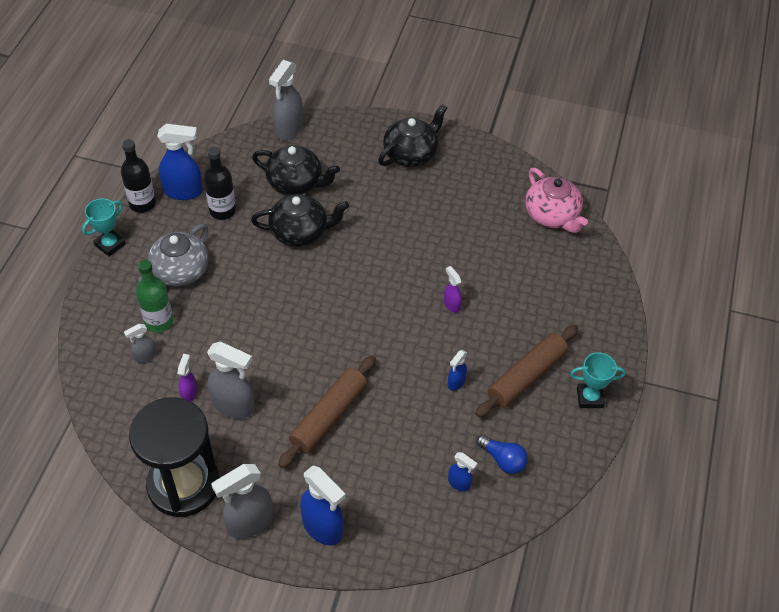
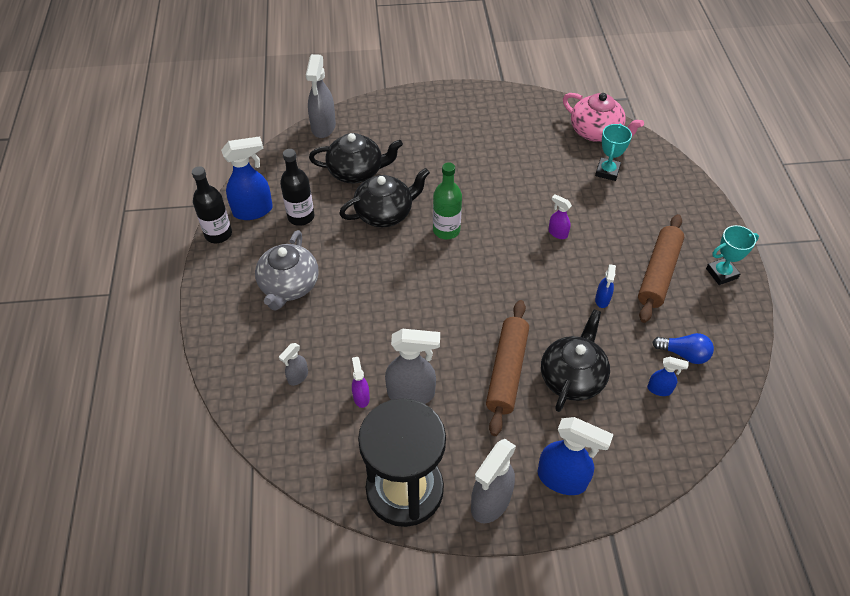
camera: 20 degrees left, 0 degrees up
(110, 245) = (205, 282): turquoise trophy -> turquoise trophy (607, 171)
(159, 322) = (294, 339): green bottle -> green bottle (446, 230)
(411, 154) = (446, 116): black teapot -> black teapot (572, 377)

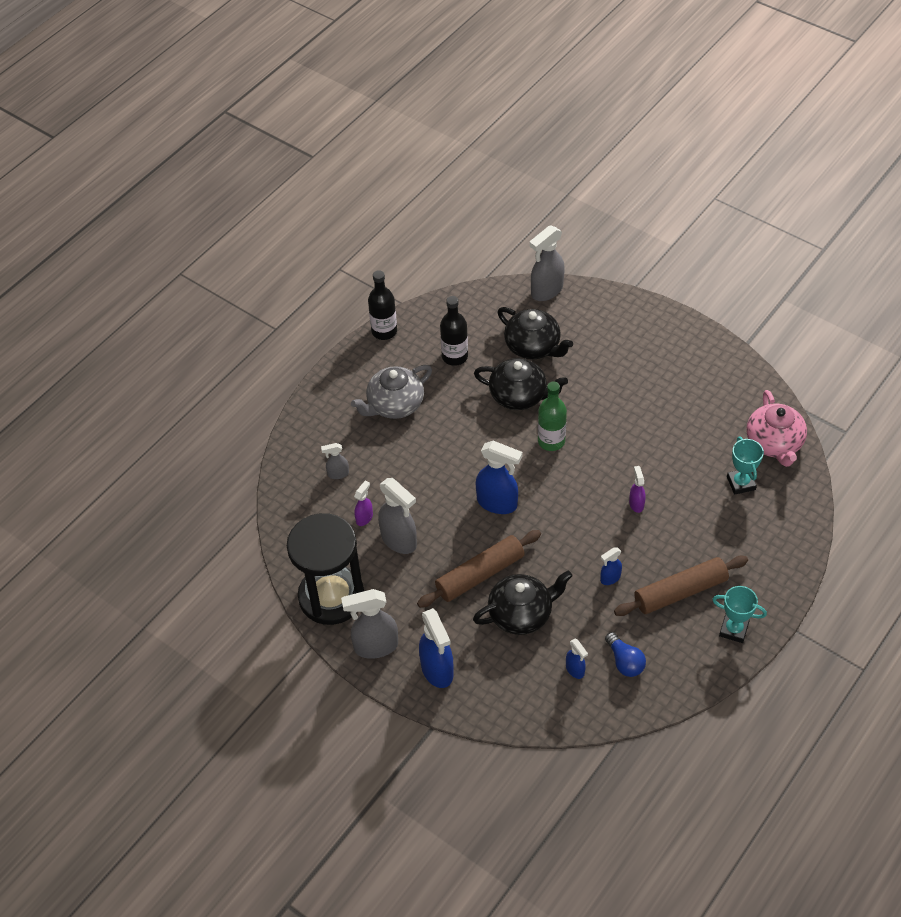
camera: 45 degrees right, 0 degrees up
(253, 210) = (426, 329): blue spray bottle -> blue spray bottle (497, 503)
(607, 171) = (741, 483): turquoise trophy -> turquoise trophy turned 75 degrees counterclockwise

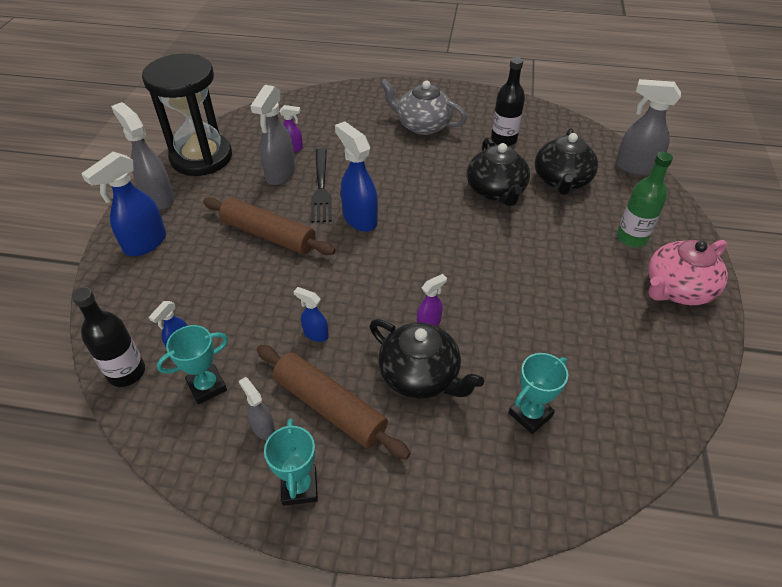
camera: 60 degrees right, 5 degrees down
(338, 474) = (329, 121): grey spray bottle -> grey spray bottle (263, 427)
(384, 331) = (493, 96): black bottle -> black bottle (127, 372)
(440, 516) = (321, 188): none -> black fork
(497, 503) = (359, 219): blue spray bottle -> blue spray bottle turned 150 degrees clockwise
(521, 614) = (235, 279): black teapot -> black teapot (420, 376)
(551, 441) = (460, 230): green bottle -> green bottle (631, 238)
(624, 661) = (207, 386): blue light bulb -> turquoise trophy
(774, 443) = (620, 430): pink teapot -> pink teapot (677, 289)

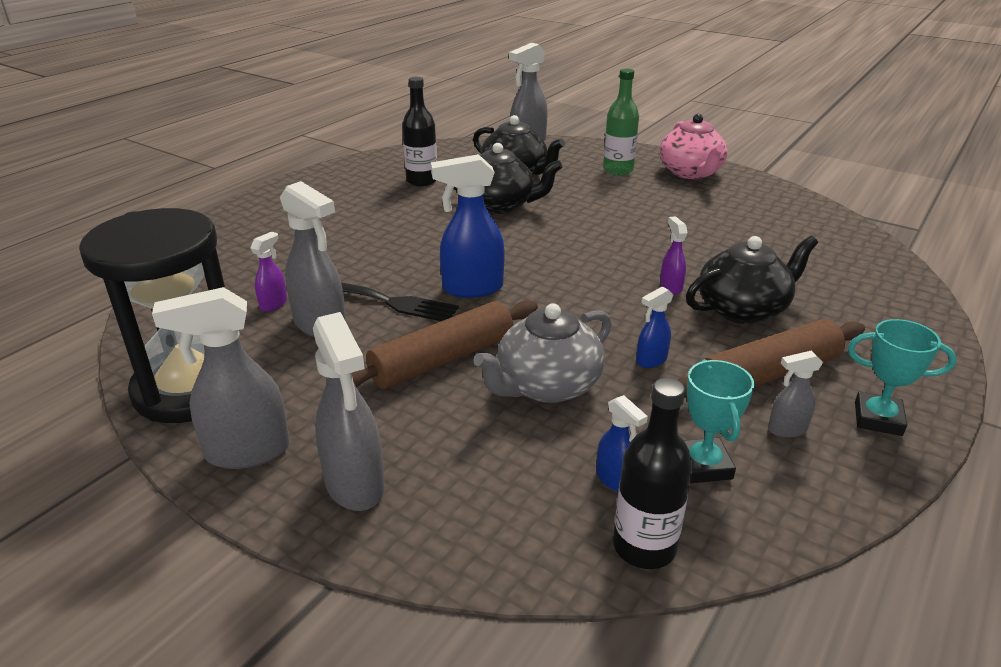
camera: 65 degrees left, 15 degrees down
(145, 244) = (355, 485): blue spray bottle -> grey spray bottle
(422, 125) = (341, 212): grey teapot -> grey teapot (546, 386)
(530, 414) = (809, 268): turquoise trophy -> none

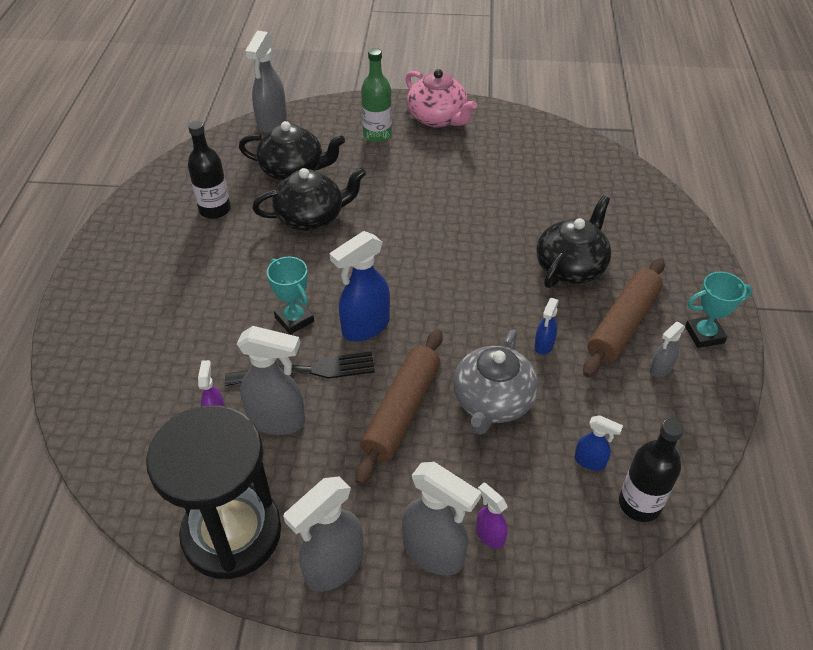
camera: 30 degrees left, 15 degrees up
(670, 287) = (508, 263): purple spray bottle -> purple spray bottle (489, 535)
(703, 465) = (632, 423): turquoise trophy -> turquoise trophy (294, 319)

